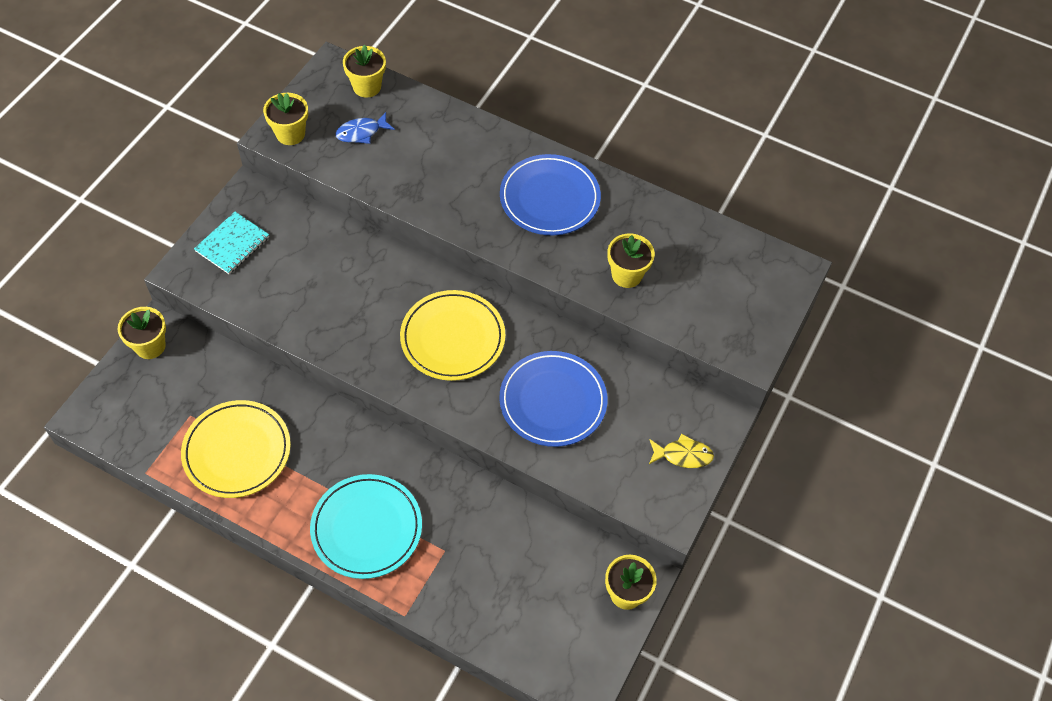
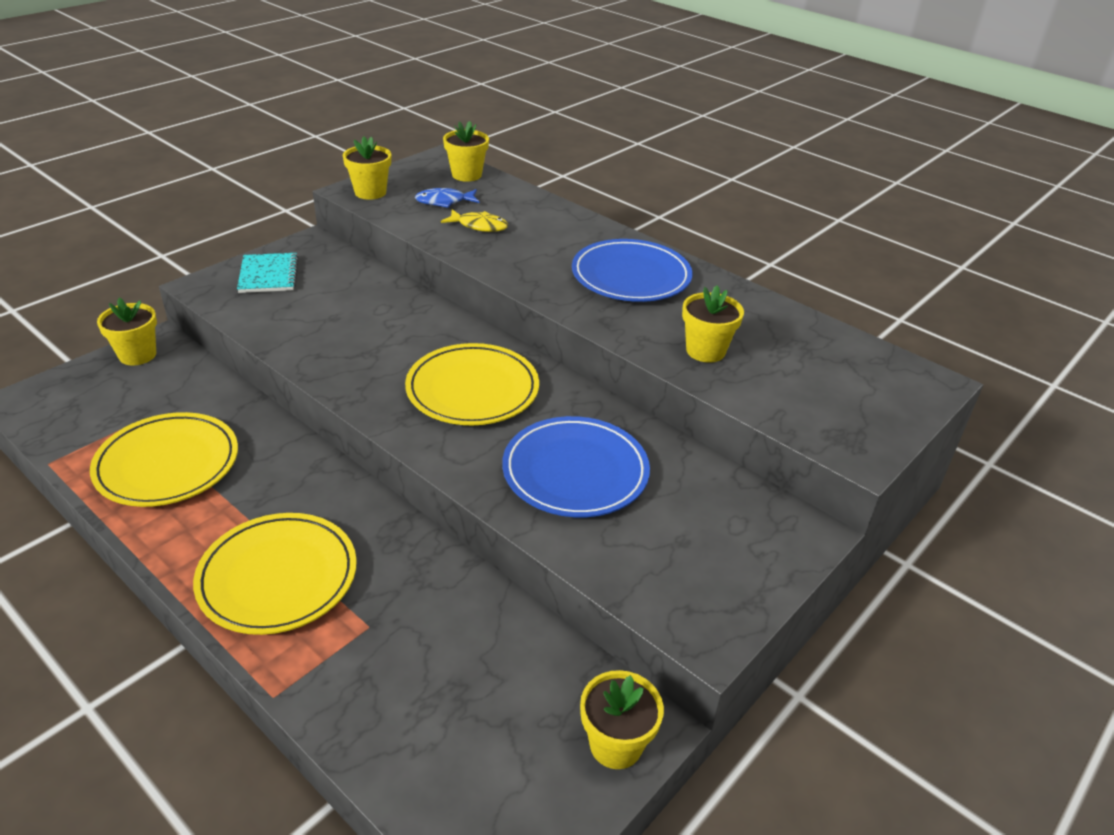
camera: 15 degrees right, 20 degrees down
(232, 244) = (268, 275): turquoise notebook -> turquoise notebook turned 60 degrees counterclockwise
(366, 528) = (278, 577): turquoise plate -> yellow plate
(683, 455) = (742, 565): yellow fish -> yellow fish (479, 226)

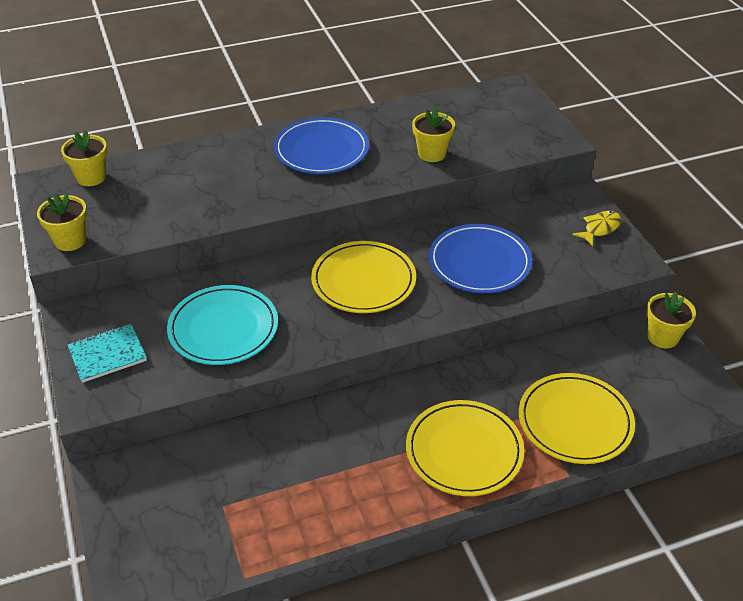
camera: 60 degrees left, 5 degrees up
(137, 355) = (116, 492): yellow flower pot -> none
(167, 464) = (297, 494): yellow plate -> yellow plate (575, 421)
(268, 275) = (107, 354): turquoise notebook -> turquoise notebook turned 45 degrees counterclockwise
(338, 323) = (223, 329): none -> turquoise plate
(444, 202) = (128, 203): blue fish -> none
(479, 226) = (187, 197): yellow fish -> yellow fish (600, 228)

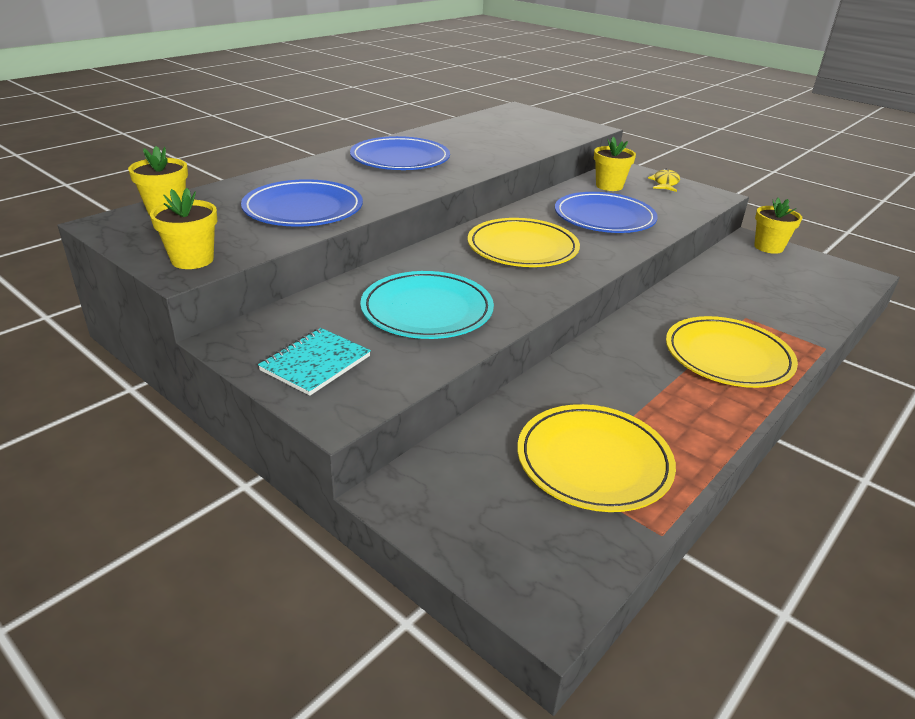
camera: 30 degrees left, 10 degrees down
(187, 201) = (303, 209): none -> blue plate
(432, 153) = (501, 148): yellow flower pot -> yellow flower pot (609, 186)
(575, 421) = (781, 312): yellow plate -> yellow plate (593, 461)

